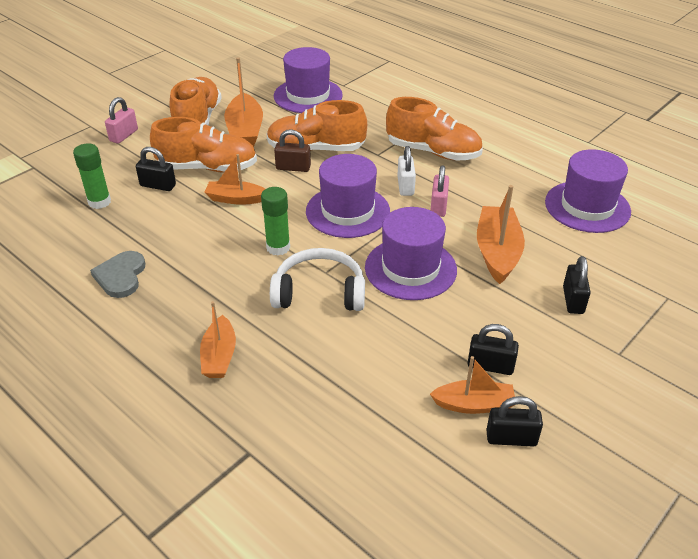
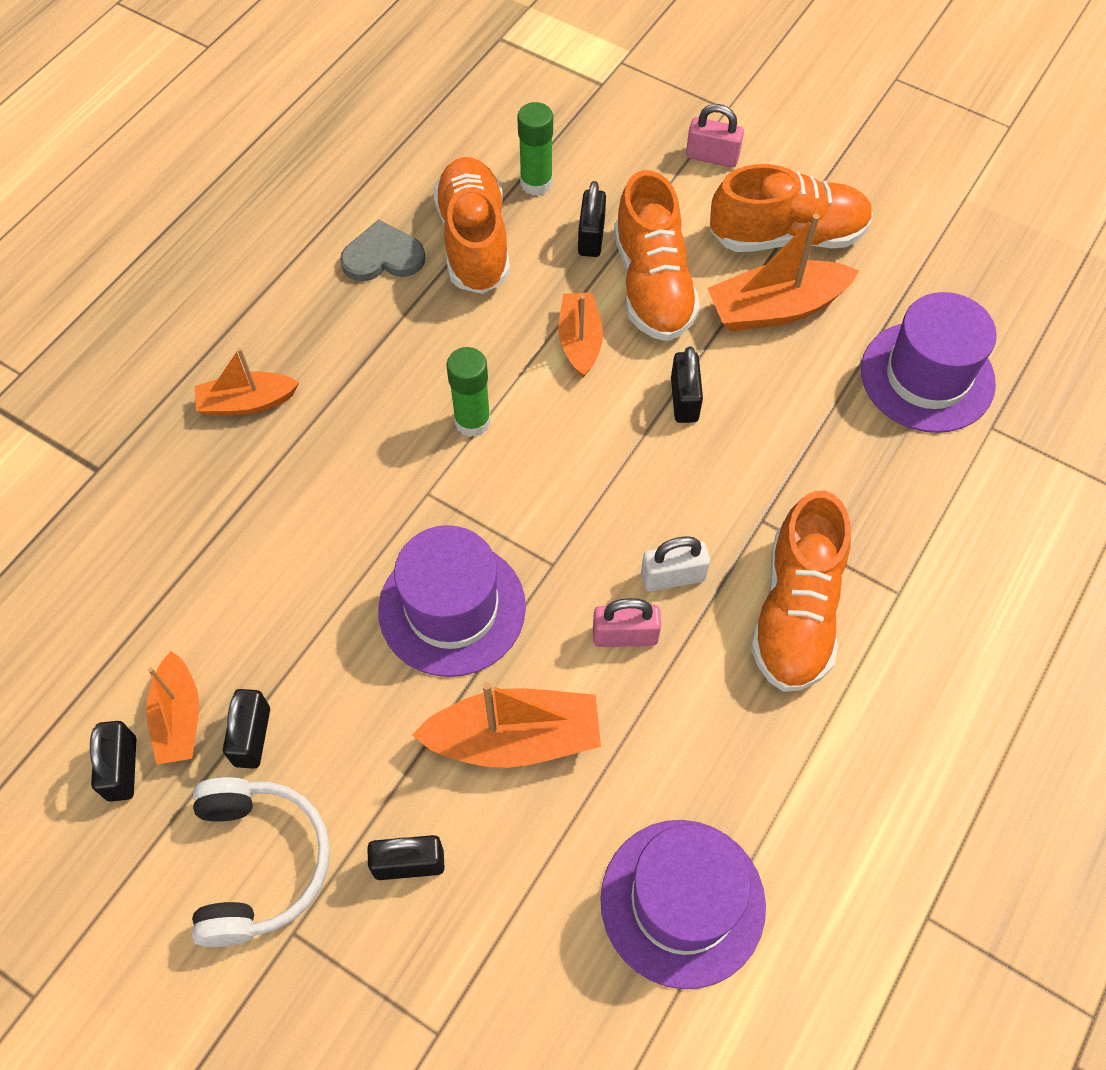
camera: 80 degrees right, 20 degrees up
(293, 168) = (684, 399): brown padlock -> black padlock
(316, 149) = (749, 422): orange shoe -> orange shoe (474, 241)
(319, 292) = (381, 493): white headphones -> white headphones (259, 863)
(347, 211) = (581, 499): purple hat -> none

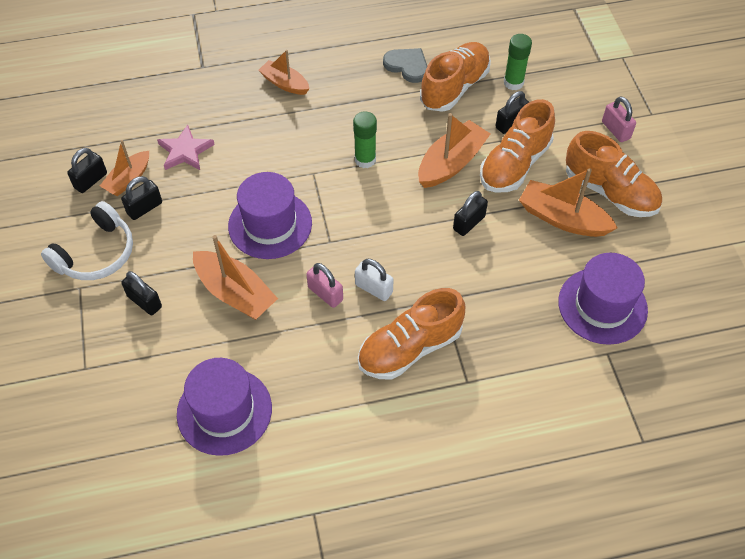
camera: 45 degrees right, 5 degrees down
(216, 608) = (185, 151): none -> pink star
(580, 341) = (451, 163): orange boat -> orange boat, size x1.55

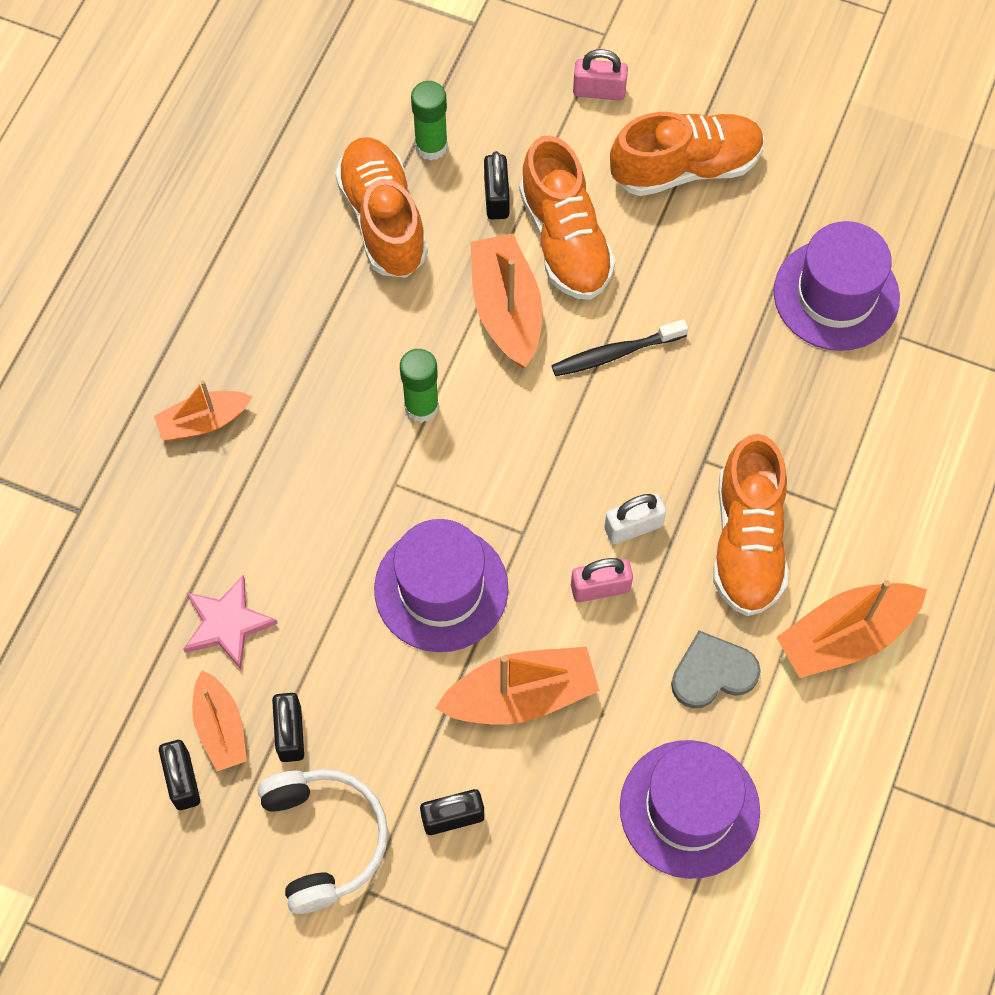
camera: 55 degrees left, 10 degrees up
(407, 66) = (298, 249): grey heart -> grey heart (712, 672)
(469, 223) = (615, 353): black padlock -> black toothbrush
(562, 218) = (686, 247): orange boat -> orange boat (846, 636)

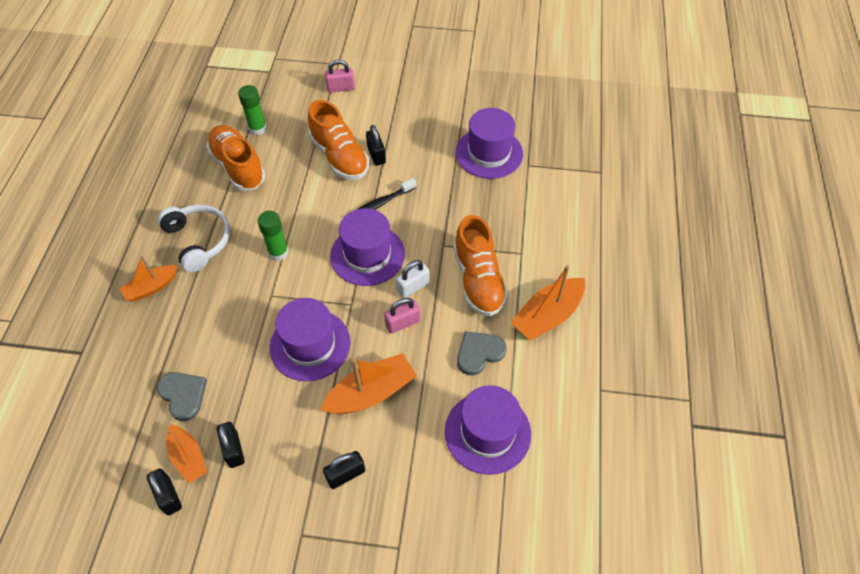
camera: 15 degrees left, 10 degrees down
(227, 624) = (183, 395): pink star -> grey heart
(324, 839) = (267, 509): white headphones -> white headphones (198, 240)
(496, 197) = (298, 145): black padlock -> black padlock (376, 155)
(506, 309) = (315, 195): orange boat -> none
(570, 448) = (367, 255): none -> purple hat
(685, 167) = (394, 112): orange shoe -> none

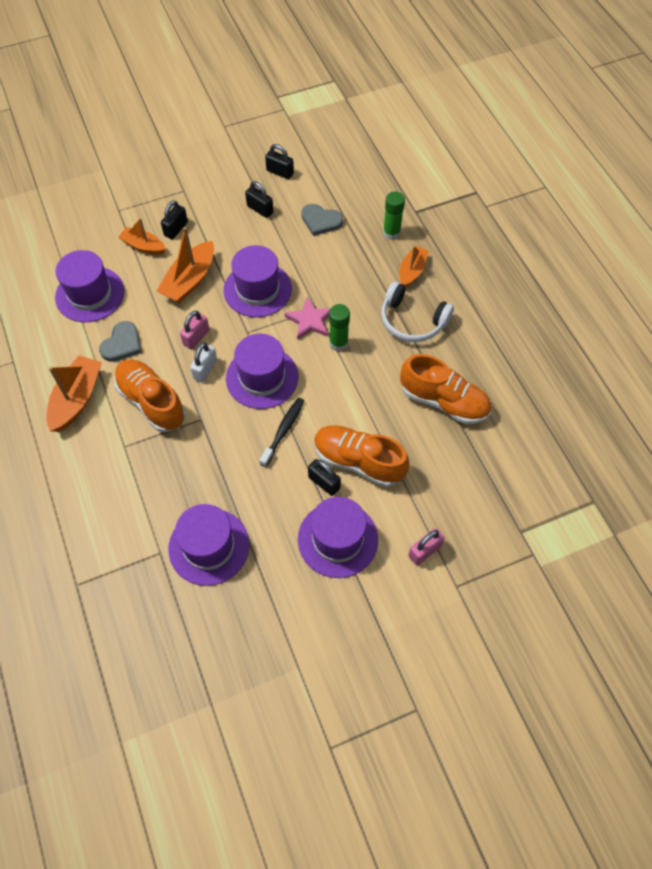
camera: 150 degrees right, 5 degrees up
(188, 457) = (285, 193): orange boat -> orange boat (143, 246)
(258, 128) = (464, 451): green glue stick -> green glue stick (391, 233)
(286, 286) = (310, 321): none -> pink star
(394, 118) = (337, 539): none -> purple hat

